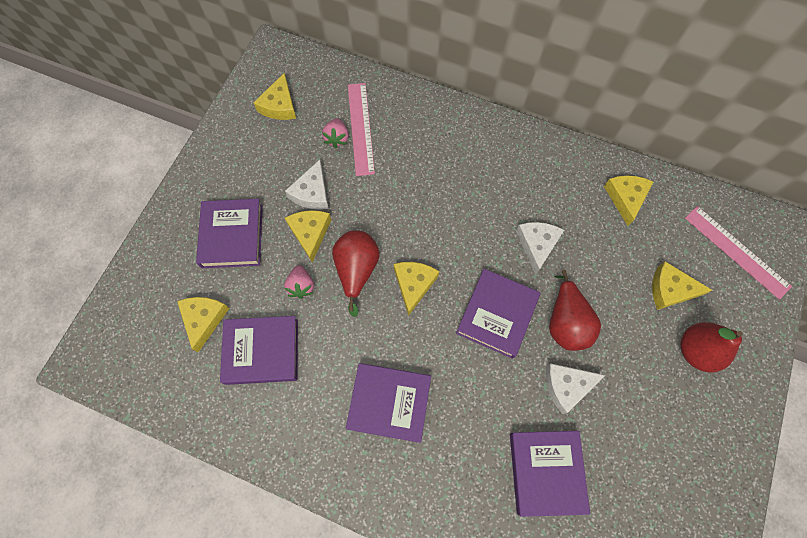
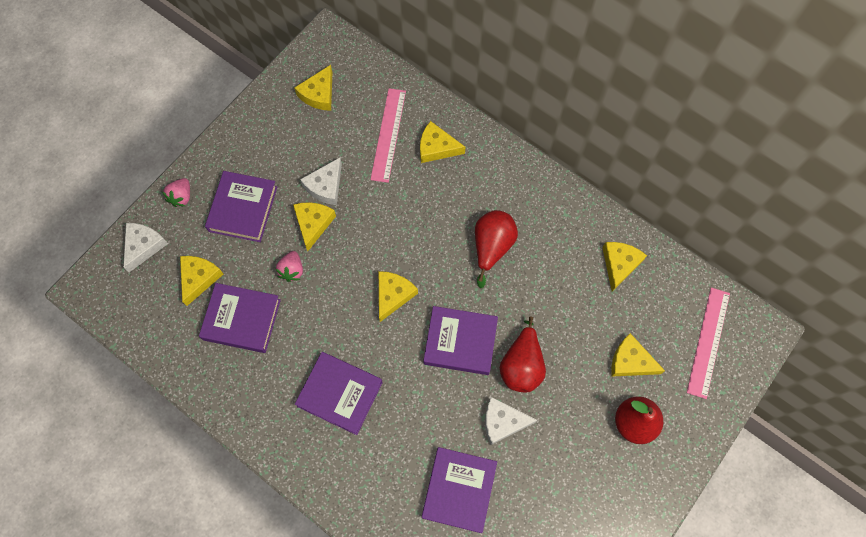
camera: 15 degrees right, 0 degrees up
(337, 138) = (363, 139): pink strawberry -> pink strawberry (181, 197)
(357, 270) = (345, 269): red pear -> red pear (492, 247)
(412, 129) = (437, 147): none -> yellow cheese
(497, 315) = (460, 342): purple book -> purple book turned 60 degrees clockwise
(537, 245) = (519, 287): white cheese -> white cheese (143, 246)
(736, 251) = (708, 342): pink ruler -> pink ruler turned 45 degrees clockwise

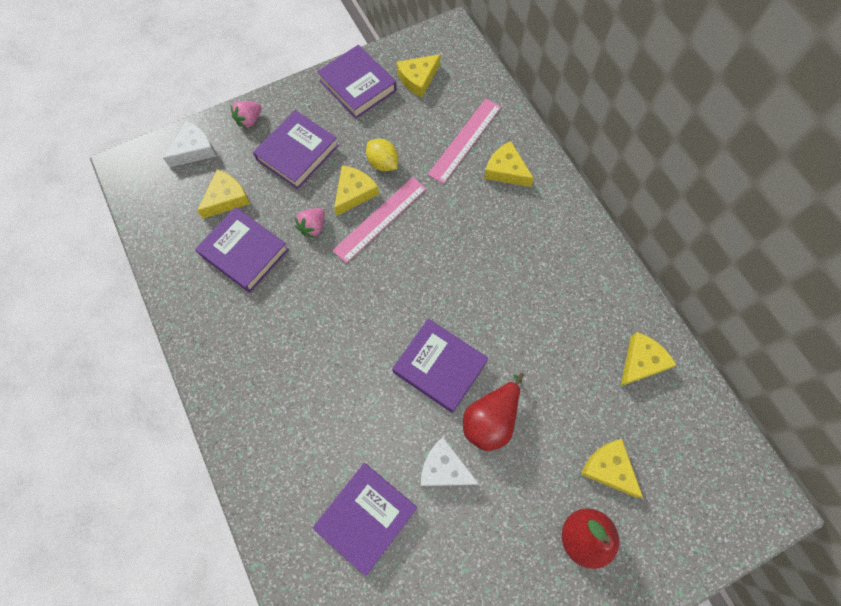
camera: 25 degrees right, 0 degrees up
(325, 186) = (383, 163): white cheese -> yellow lemon
(340, 394) = (298, 364): purple book -> purple book (358, 85)
(393, 295) = (396, 291): yellow cheese -> none
(492, 247) = (515, 287): red pear -> none
(708, 342) = (705, 487): pink ruler -> pink ruler (380, 219)

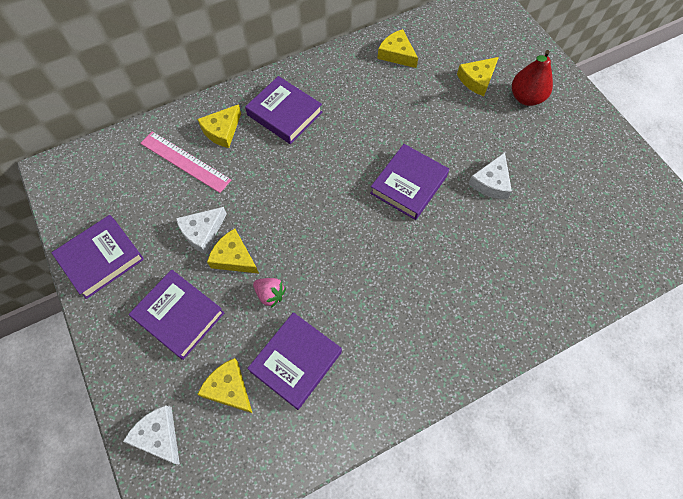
camera: 90 degrees left, 5 degrees down
(249, 120) = (127, 373): pink strawberry -> none
(366, 517) = (537, 237): purple book -> purple book (284, 113)
(380, 219) = (265, 233): pink ruler -> none
(383, 163) = (202, 232): yellow lemon -> white cheese
(418, 79) = (104, 201): yellow cheese -> none
(490, 419) = (449, 150): red pear -> none

